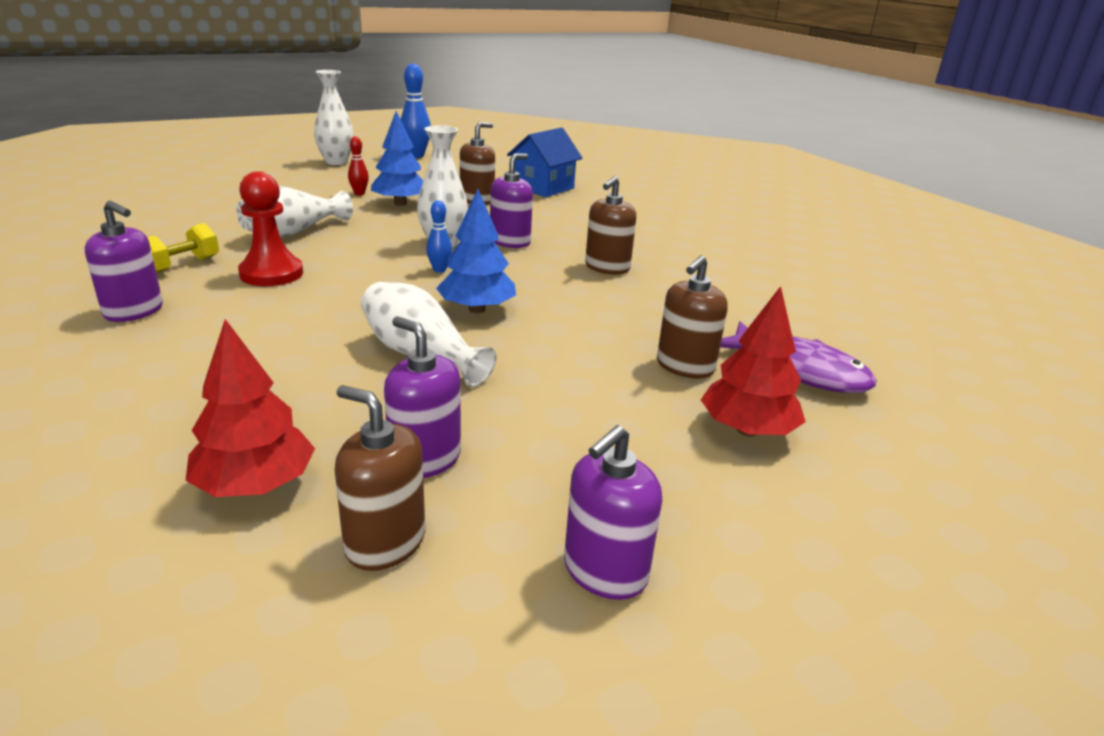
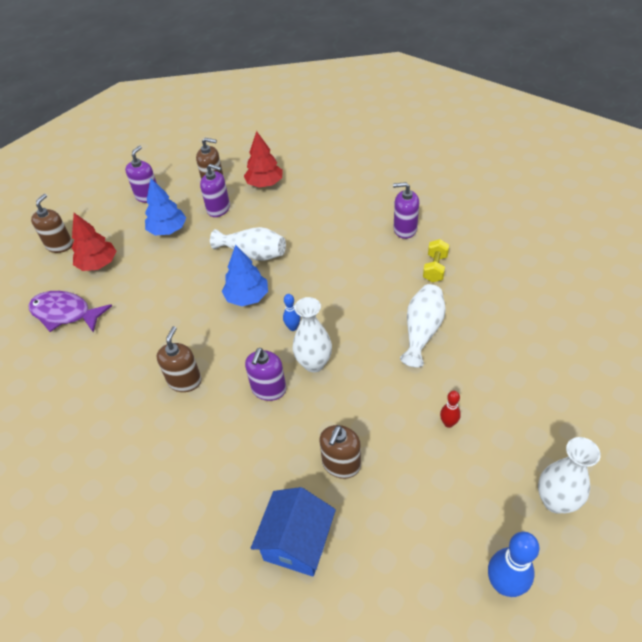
camera: 165 degrees right, 20 degrees up
(271, 274) = (381, 282): red pawn -> none
(400, 203) = (397, 419): blue tree -> blue tree (168, 230)
(685, 366) = (125, 294): brown soap dispenser -> brown soap dispenser (59, 245)

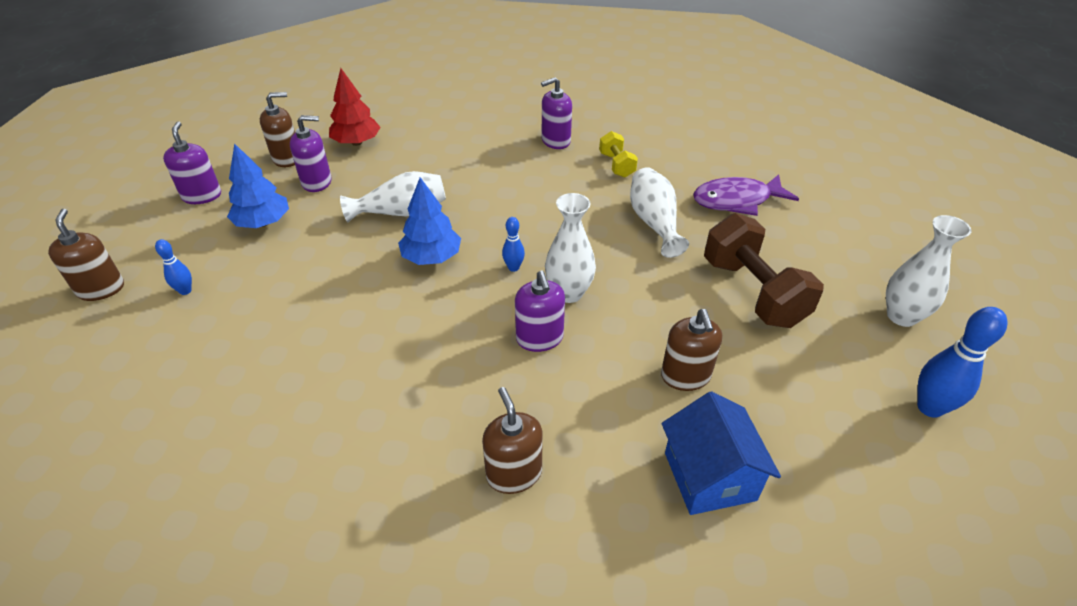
camera: 35 degrees left, 5 degrees down
(65, 313) = (177, 365): purple fish -> purple fish (737, 200)
(98, 264) = (185, 291): red tree -> blue bowling pin
(184, 381) = (425, 372): brown soap dispenser -> brown soap dispenser (514, 474)
(448, 423) = (752, 292): red bowling pin -> brown dumbbell

